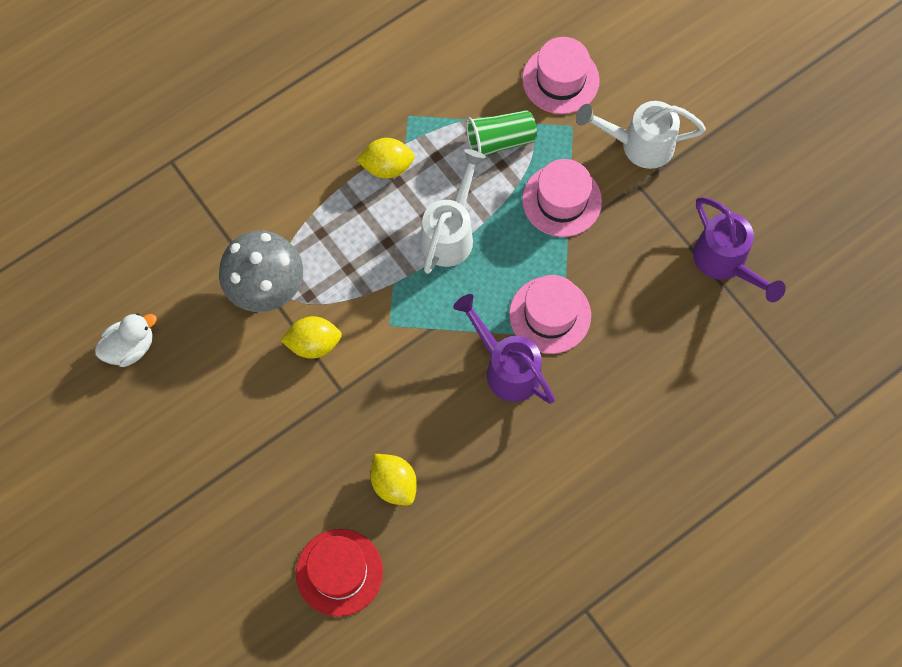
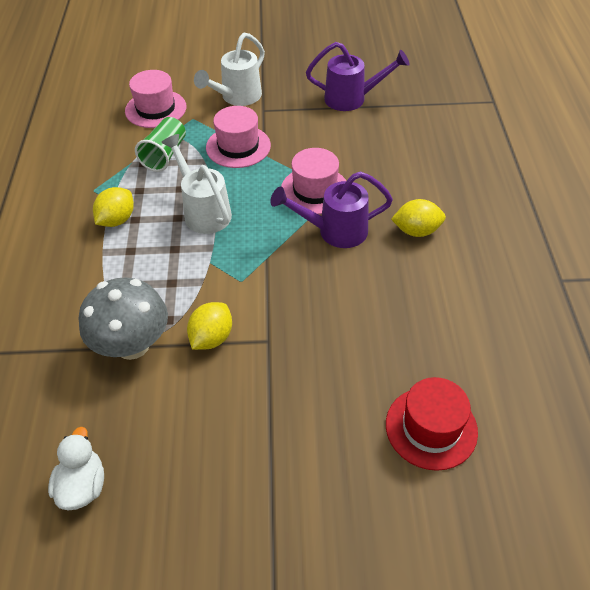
camera: 55 degrees left, 20 degrees down
(394, 484) = (377, 346): yellow lemon -> yellow lemon (416, 231)

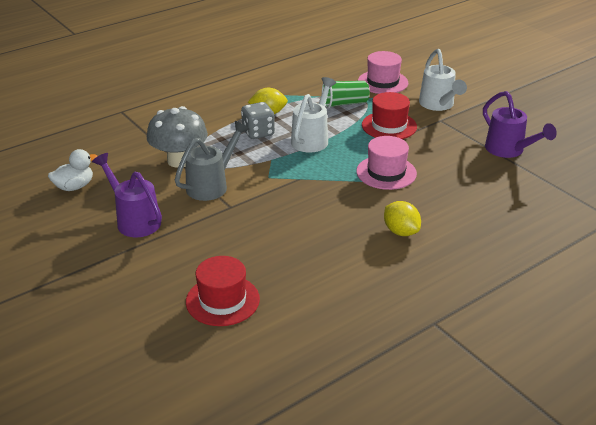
camera: 55 degrees right, 15 degrees down
(147, 247) = (258, 133): none -> grey dice
(211, 338) = (211, 185): yellow lemon -> grey watering can
(237, 97) = (438, 105): white watering can -> white watering can turned 105 degrees counterclockwise
(238, 146) = (389, 126): pink hat -> red hat
(335, 231) = (356, 196): purple watering can -> purple watering can (134, 220)

